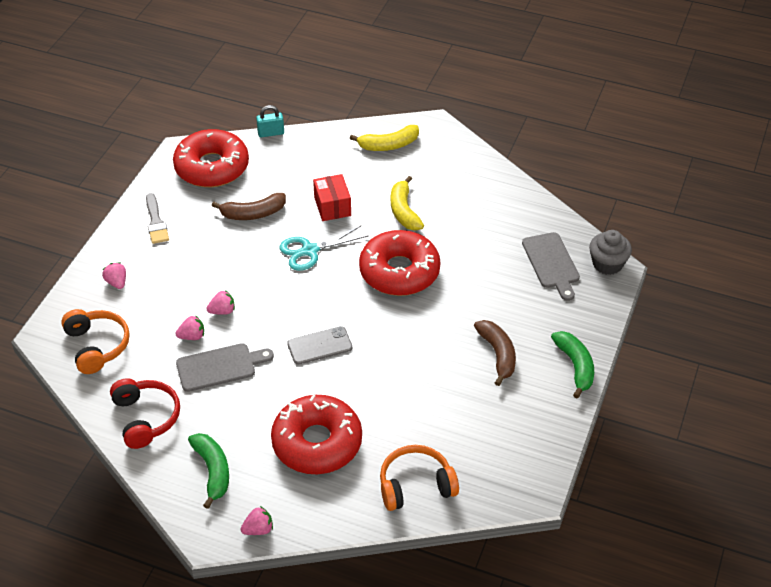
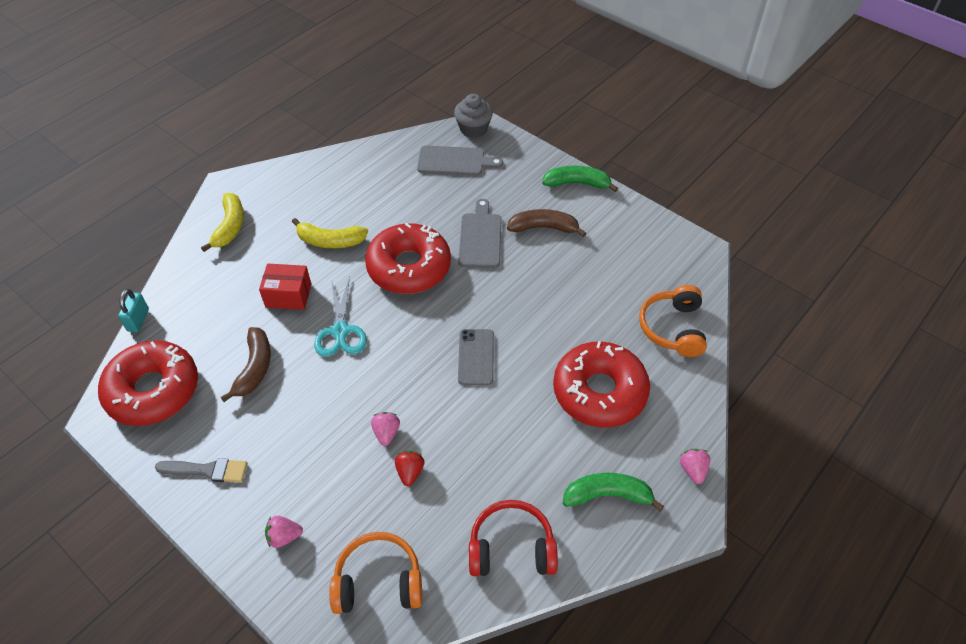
camera: 70 degrees left, 5 degrees up
(192, 336) = (410, 472): pink strawberry -> red strawberry
(219, 367) = (466, 455): grey cutting board -> grey cutting board (480, 238)

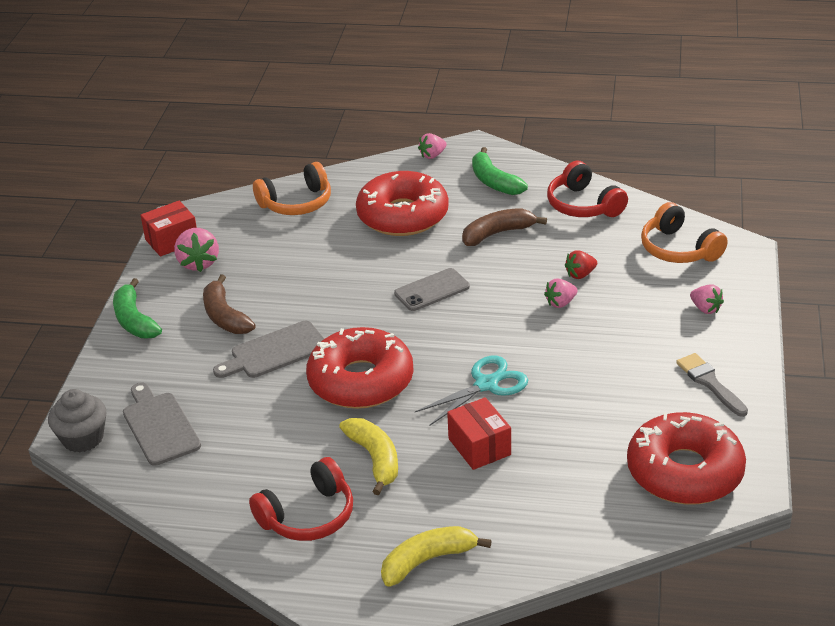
camera: 120 degrees left, 15 degrees down
(138, 320) = (627, 545): turquoise padlock -> none
(254, 368) = (586, 417): brown banana -> brown banana (497, 233)
(316, 194) = (308, 516): none -> red headphones
(624, 237) = (198, 263): none -> pink strawberry
(668, 233) = (172, 241): none -> red box

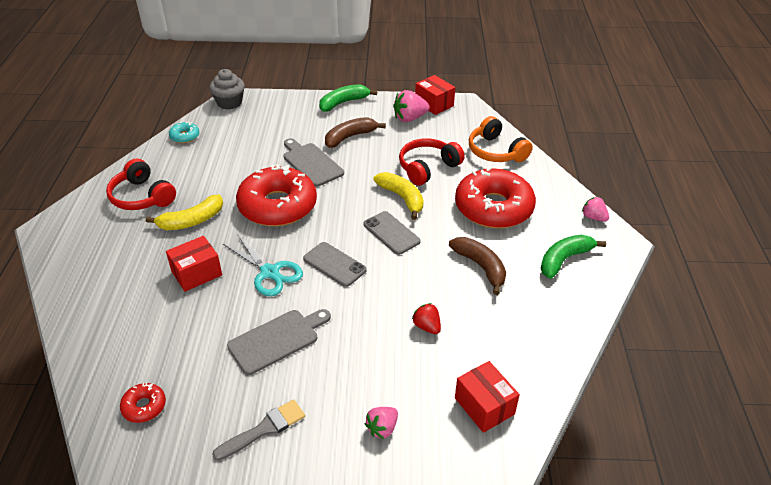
camera: 80 degrees right, 5 degrees up
(159, 426) = (237, 127): grey cutting board -> grey cutting board (277, 340)
(163, 483) = (185, 136): none -> turquoise donut
(427, 560) = (84, 255): yellow banana -> yellow banana (402, 198)
(479, 334) = (334, 264): none -> grey phone
(560, 303) = (381, 314): pink strawberry -> none
(583, 205) = (544, 325): red headphones -> red headphones (427, 168)
(678, 249) = (484, 406): orange headphones -> red box
(684, 471) = (144, 406): red donut -> red donut, size x0.42

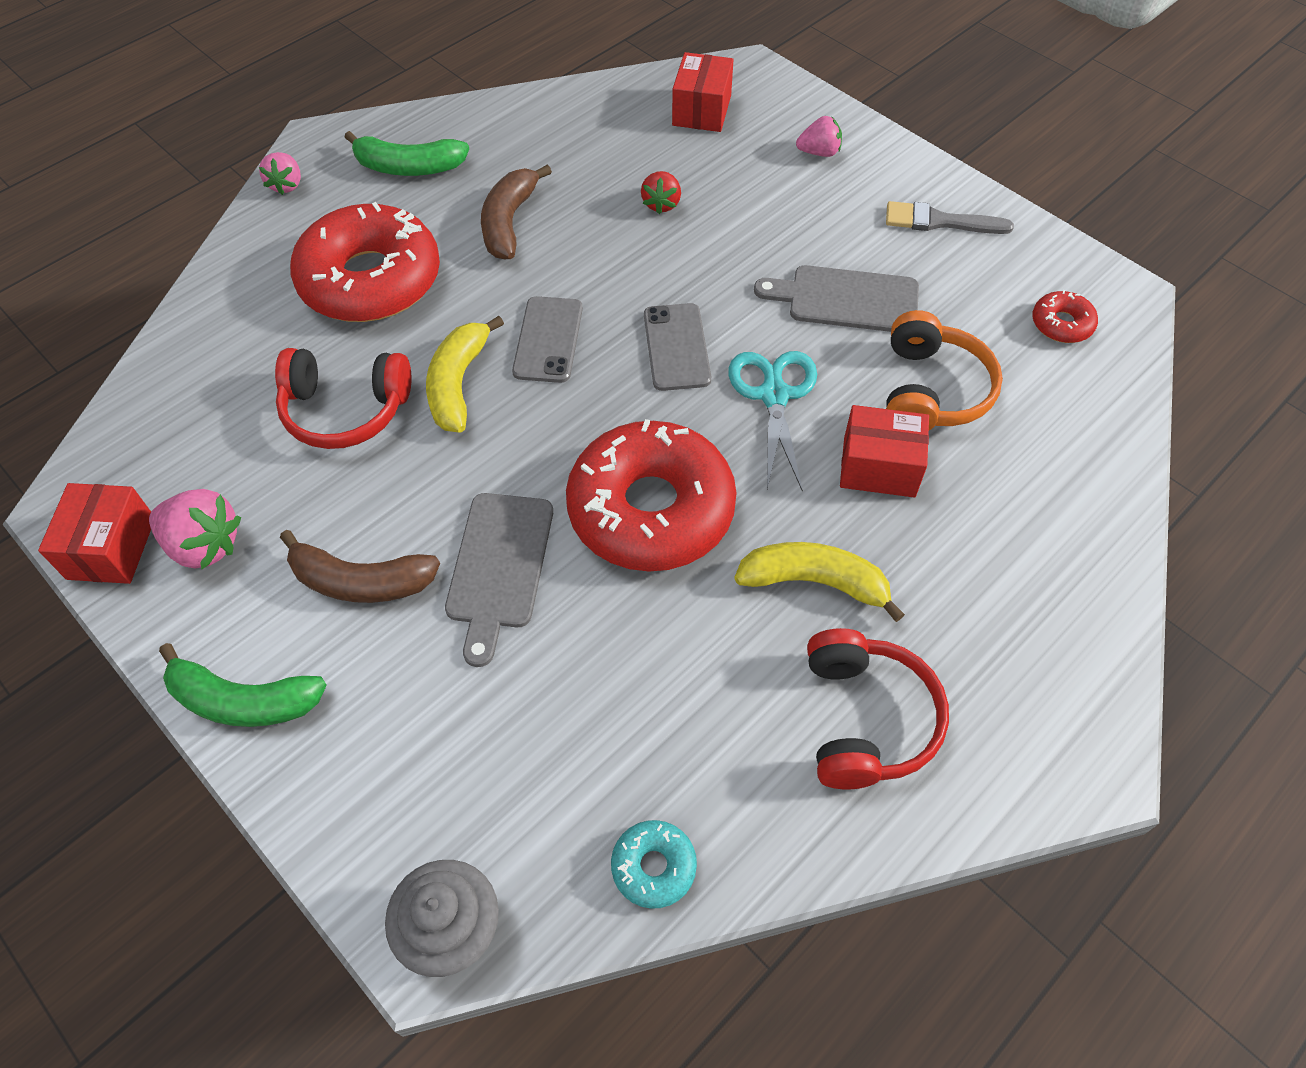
camera: 135 degrees left, 15 degrees up
(496, 151) = (209, 363): orange headphones -> orange headphones (931, 390)

